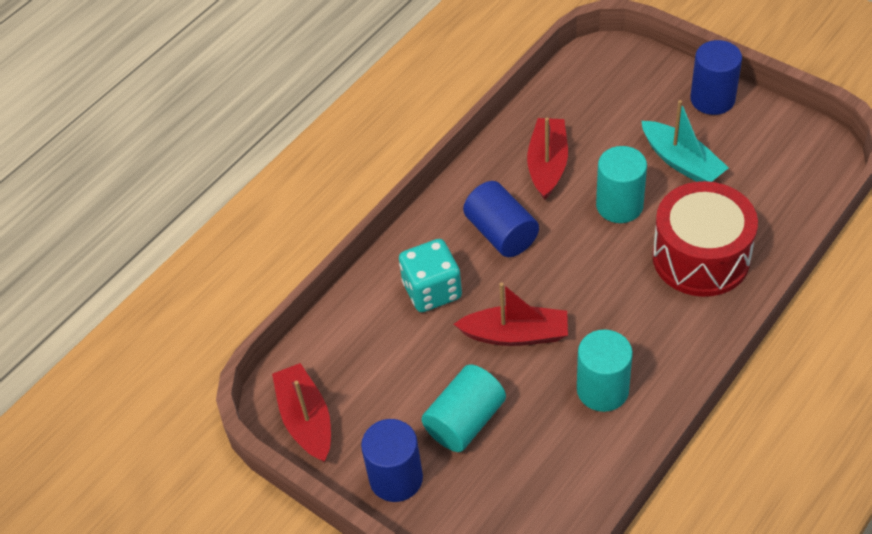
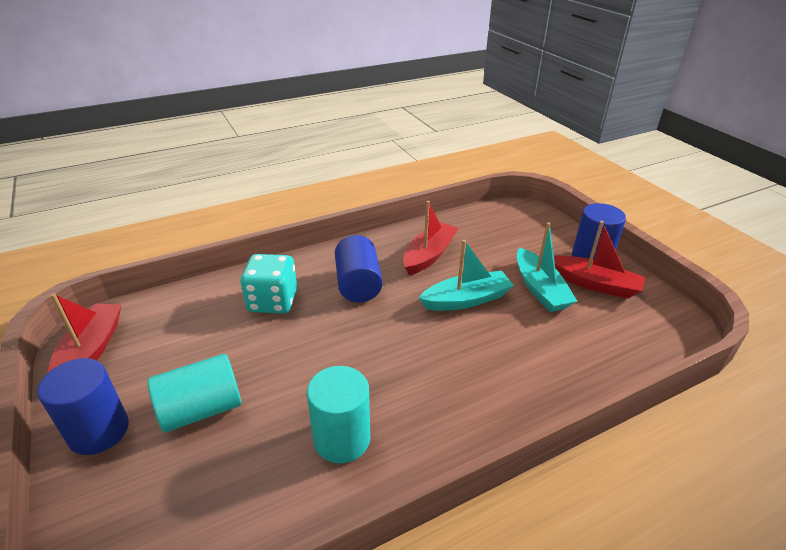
camera: 20 degrees right, 15 degrees down
(516, 334) = (306, 358): red boat -> red boat (594, 284)
(619, 205) = (466, 299): turquoise cylinder -> turquoise boat
(701, 257) = (514, 363): red drum -> none

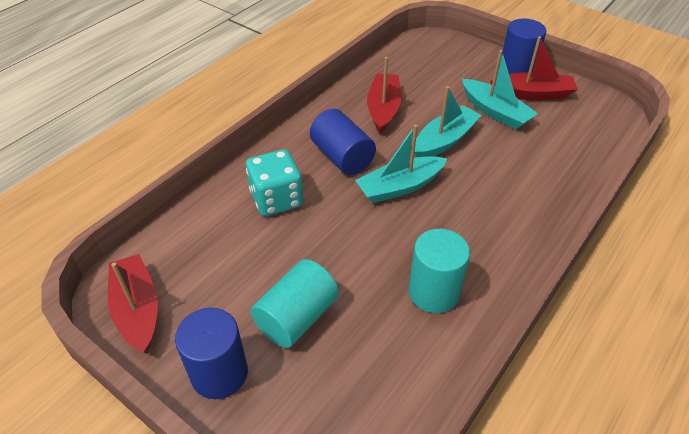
camera: 25 degrees left, 10 degrees up
(389, 327) = (400, 187): none -> turquoise boat

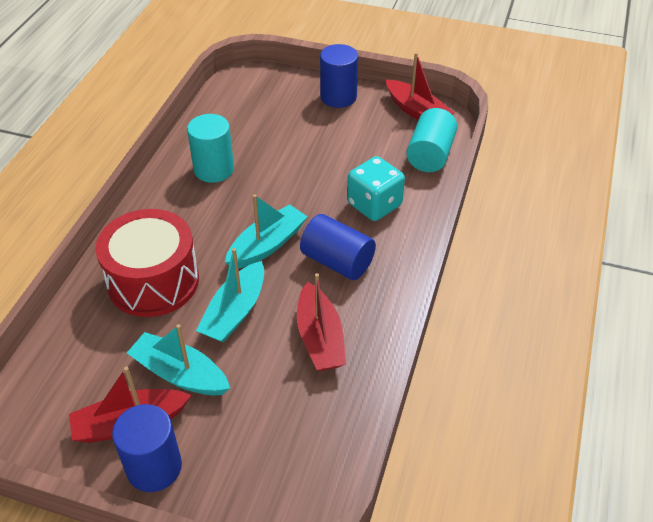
camera: 160 degrees right, 0 degrees up
(297, 317) = (307, 133): turquoise cylinder -> turquoise cylinder (430, 155)
(514, 181) = (153, 281): none -> red drum

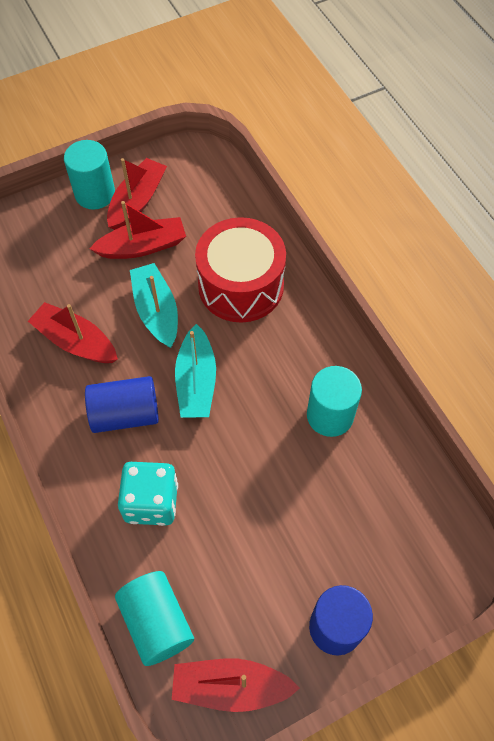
camera: 135 degrees right, 15 degrees up
(154, 467) = (95, 194): blue cylinder -> turquoise cylinder
(180, 374) = (143, 246): turquoise boat -> red boat

